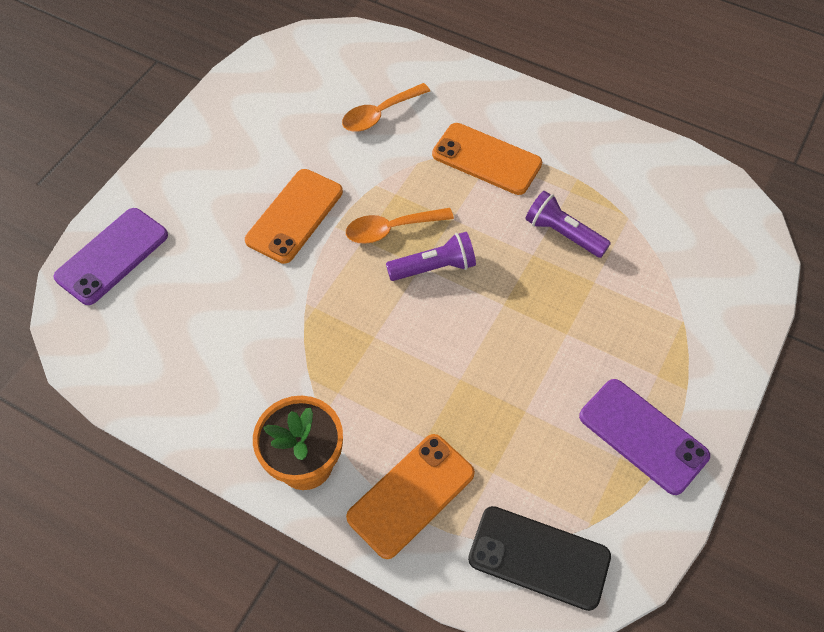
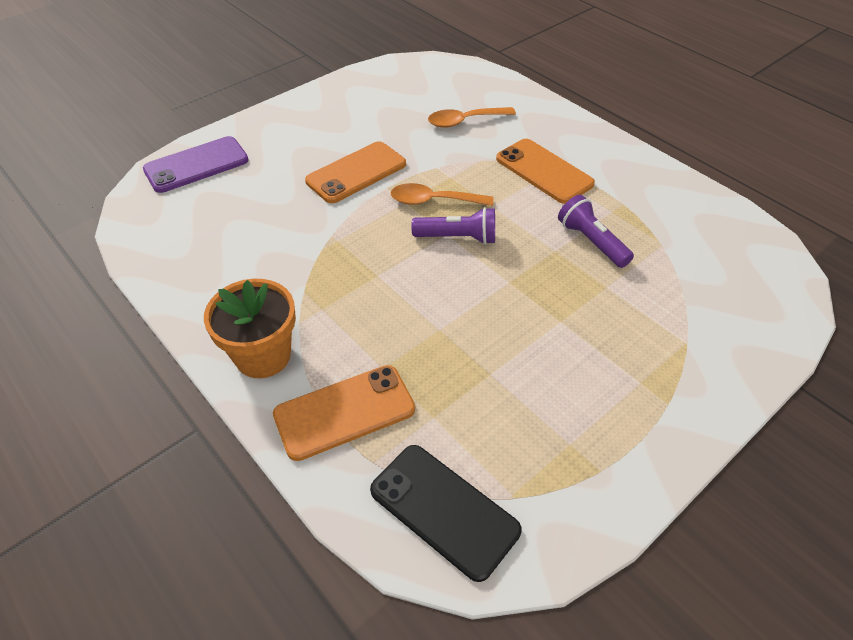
camera: 20 degrees right, 10 degrees down
(643, 436) = (603, 432): purple phone -> none

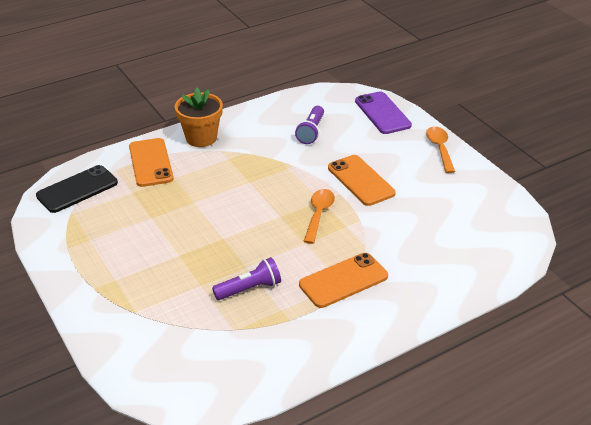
camera: 100 degrees right, 10 degrees down
(458, 237) = (275, 221): purple flashlight -> purple flashlight (311, 132)
(464, 121) = (424, 245): orange spoon -> orange spoon (439, 148)

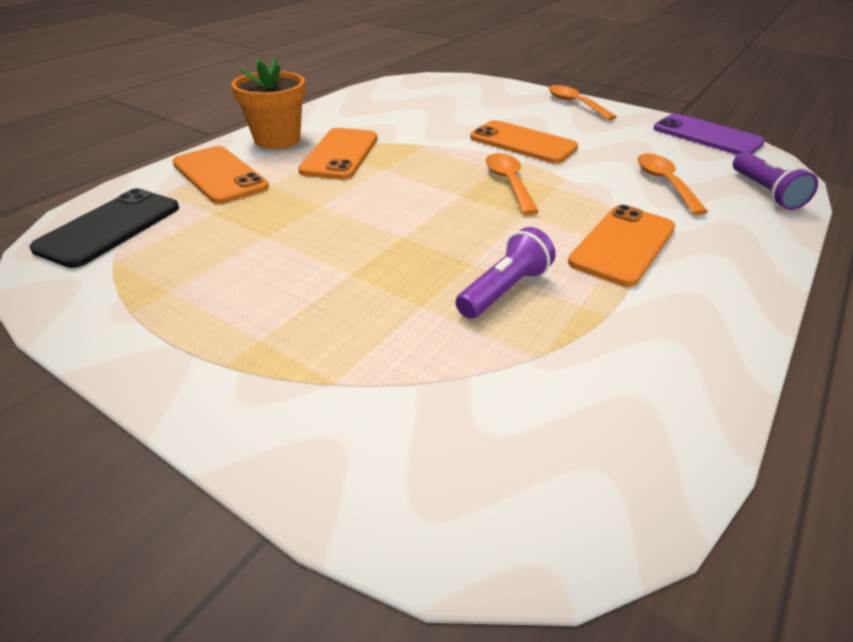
camera: 25 degrees left, 0 degrees up
(231, 161) = (340, 154): none -> orange phone
(311, 132) = (417, 113): purple flashlight -> purple flashlight (765, 192)
(382, 113) = (481, 88): purple phone -> purple phone (706, 136)
(423, 242) = (664, 183): none -> orange spoon

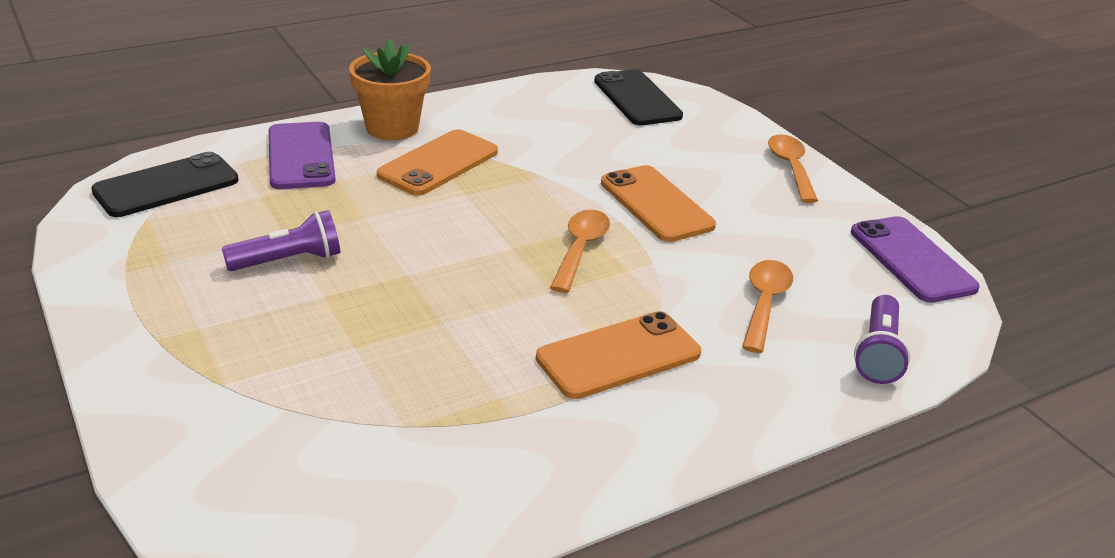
camera: 25 degrees right, 5 degrees down
(219, 175) = (301, 156): orange phone -> purple phone
(434, 87) = (637, 98): none -> black phone
(504, 290) = (444, 358): purple flashlight -> purple flashlight (288, 260)

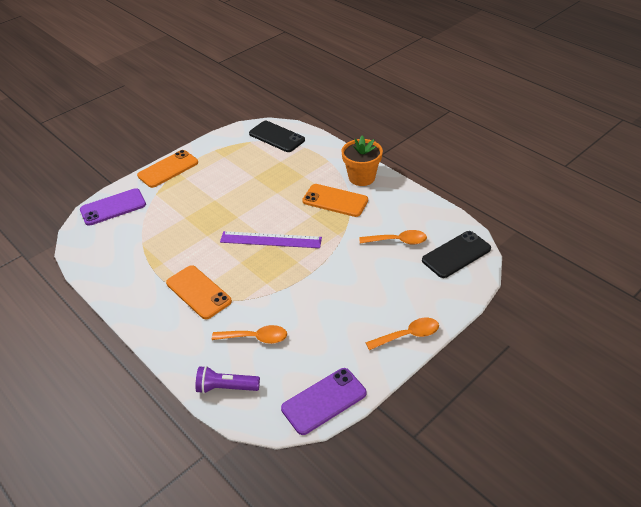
camera: 80 degrees right, 10 degrees up
(288, 260) = (236, 184): purple flashlight -> none
(301, 156) = (319, 160): purple phone -> purple phone (113, 207)
(506, 247) = (270, 240): none -> purple ruler
(580, 249) = (278, 264): orange spoon -> orange spoon (398, 241)
(656, 204) = (334, 283): orange phone -> orange phone (168, 169)

